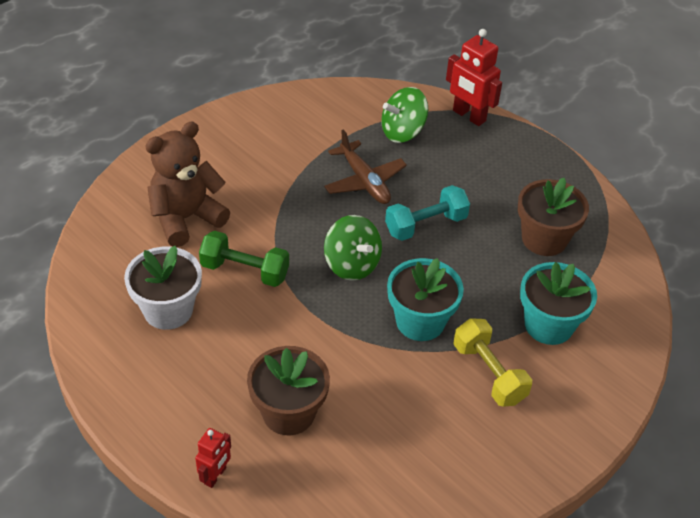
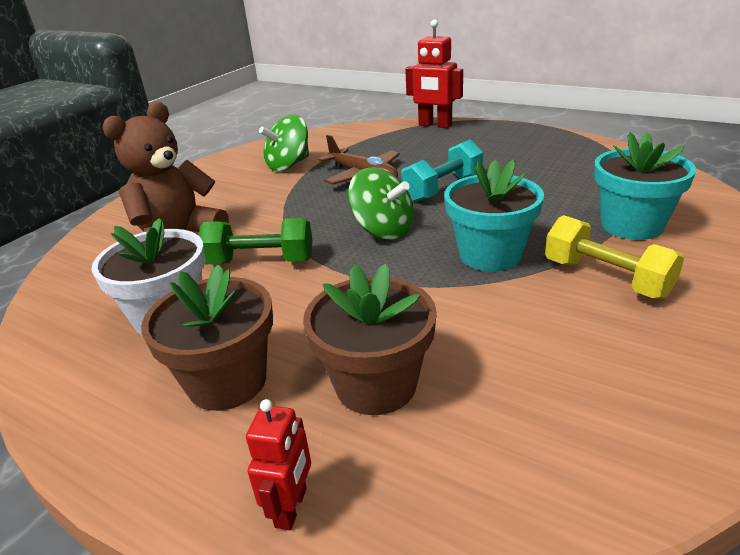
camera: 10 degrees left, 15 degrees down
(403, 132) = (382, 143): green spinning top -> green spinning top (289, 165)
(544, 239) = (566, 172): brown flower pot -> brown flower pot (227, 381)

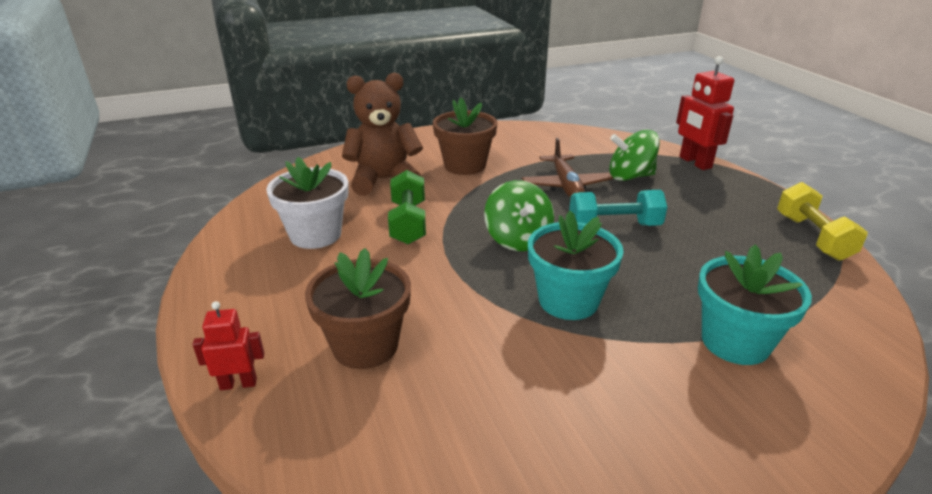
camera: 35 degrees right, 0 degrees up
(227, 381) = (296, 293): brown flower pot -> brown flower pot (465, 165)
(260, 261) = (408, 223): green dumbbell -> green dumbbell turned 45 degrees clockwise
(289, 165) = (523, 153): green spinning top -> green spinning top (630, 176)
(291, 507) = (238, 383): red robot -> red robot turned 150 degrees counterclockwise
(606, 278) = (633, 372): yellow dumbbell -> yellow dumbbell (812, 237)

